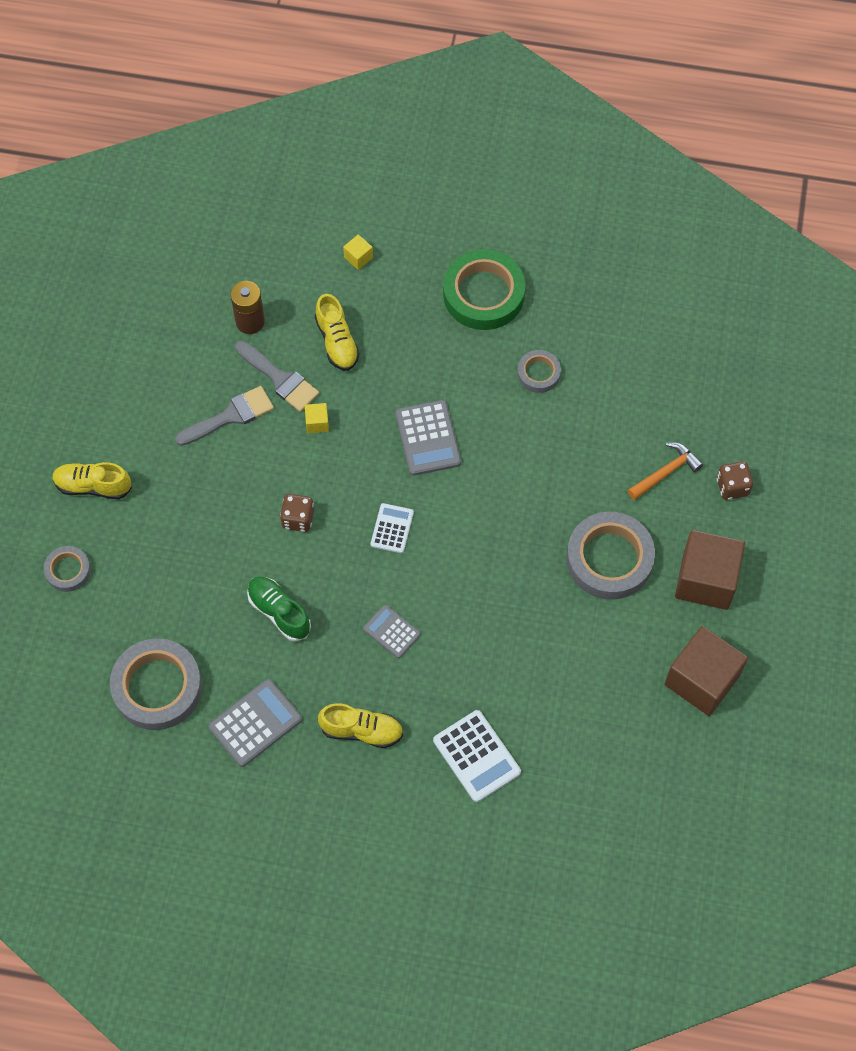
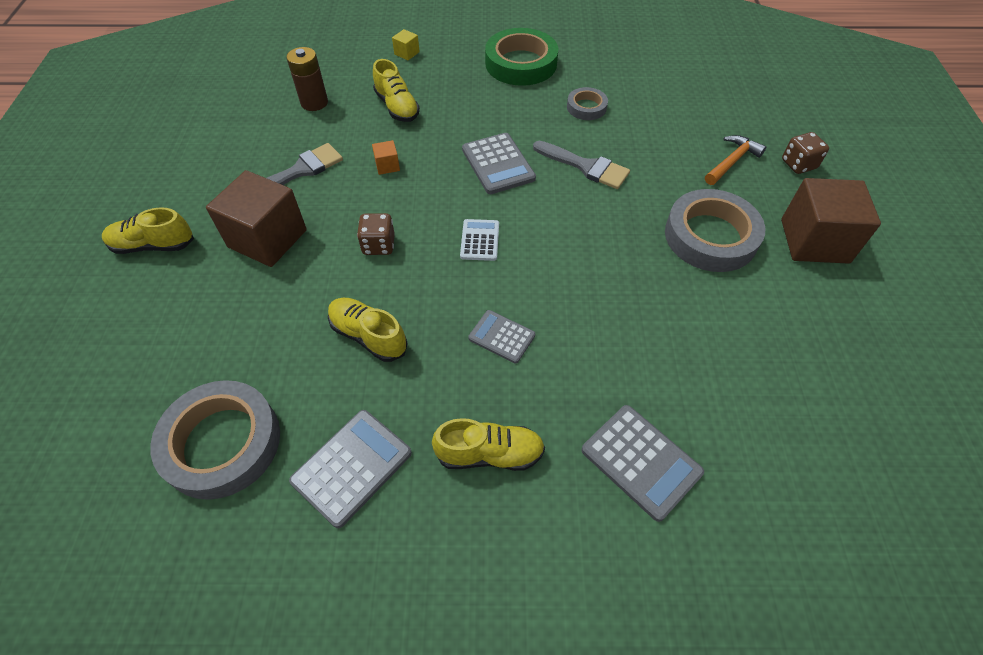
camera: 10 degrees left, 10 degrees down
(68, 570) = (116, 329): grey tape -> none
(279, 612) = (368, 336): green shoe -> yellow shoe
(280, 379) = (346, 138): grey brush -> grey brush (586, 166)
(317, 423) = (387, 166): yellow cube -> orange cube
(476, 756) = (641, 461): white calculator -> grey calculator
(702, 680) = (861, 334): brown cube -> brown cube (267, 238)

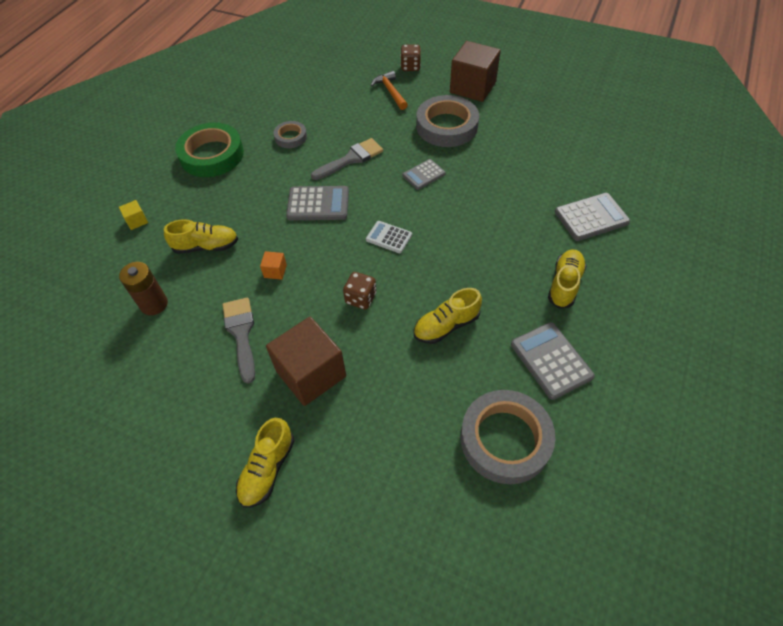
camera: 65 degrees left, 0 degrees up
(501, 337) = (479, 251): grey calculator -> grey calculator (423, 175)

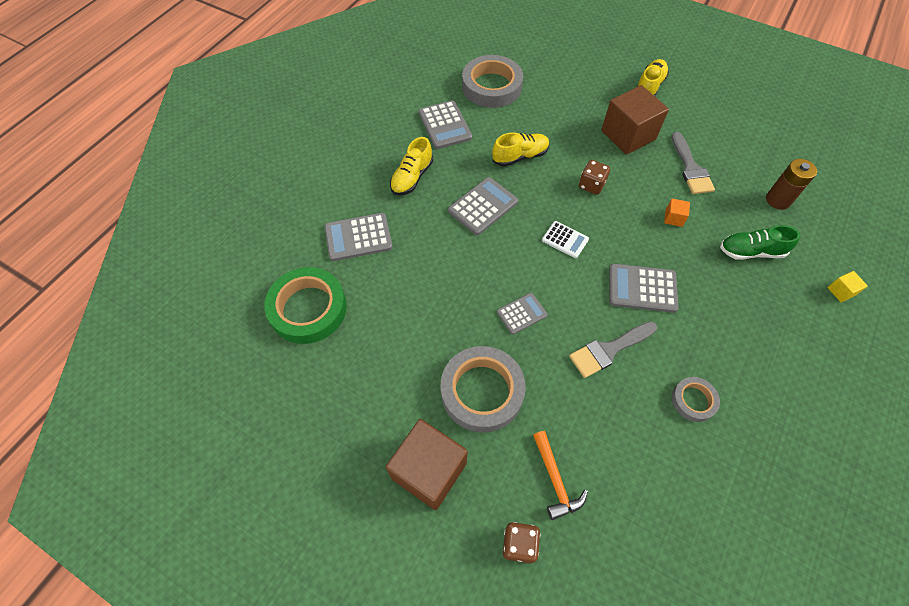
camera: 175 degrees left, 5 degrees up
(206, 246) = (751, 251): yellow shoe -> green shoe
(212, 155) = (792, 382): green tape -> green tape (308, 308)
(477, 261) = (483, 206): none -> grey calculator

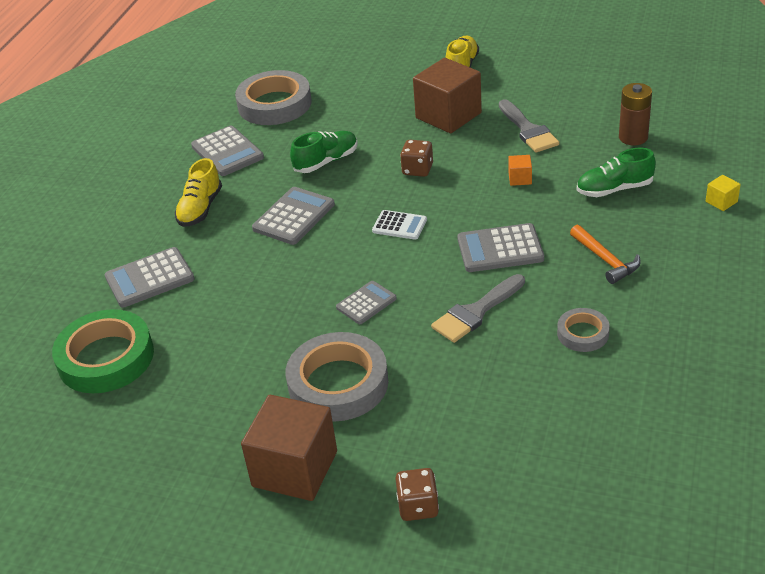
camera: 10 degrees left, 20 degrees down
(520, 156) = (326, 161): yellow shoe -> green shoe
(555, 480) = (444, 440): orange hammer -> orange hammer (605, 260)

